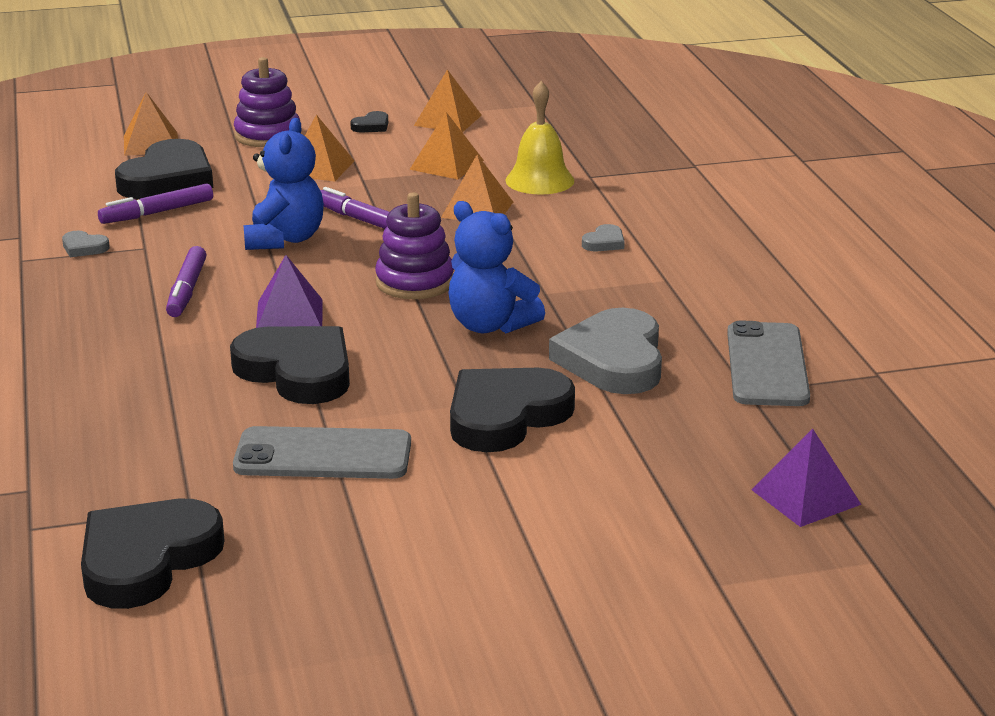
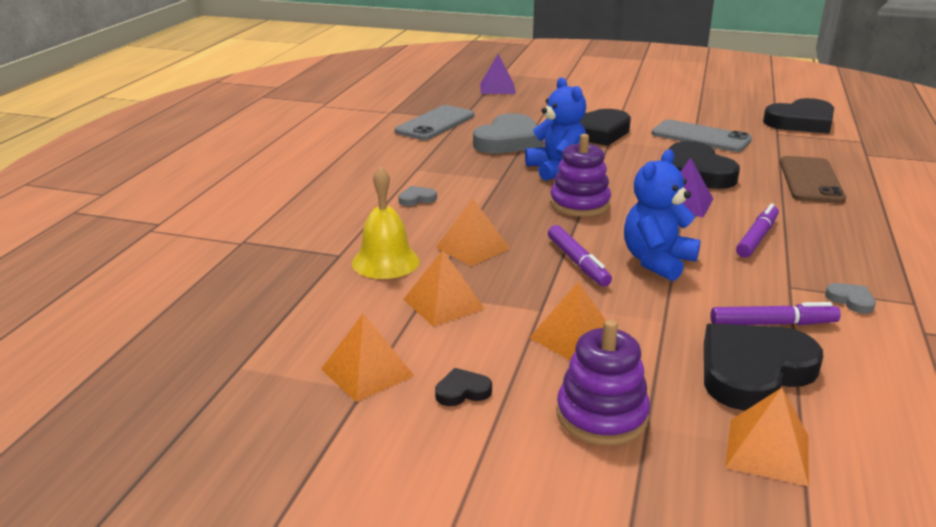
camera: 150 degrees left, 0 degrees up
(125, 399) = (811, 180): none -> brown phone

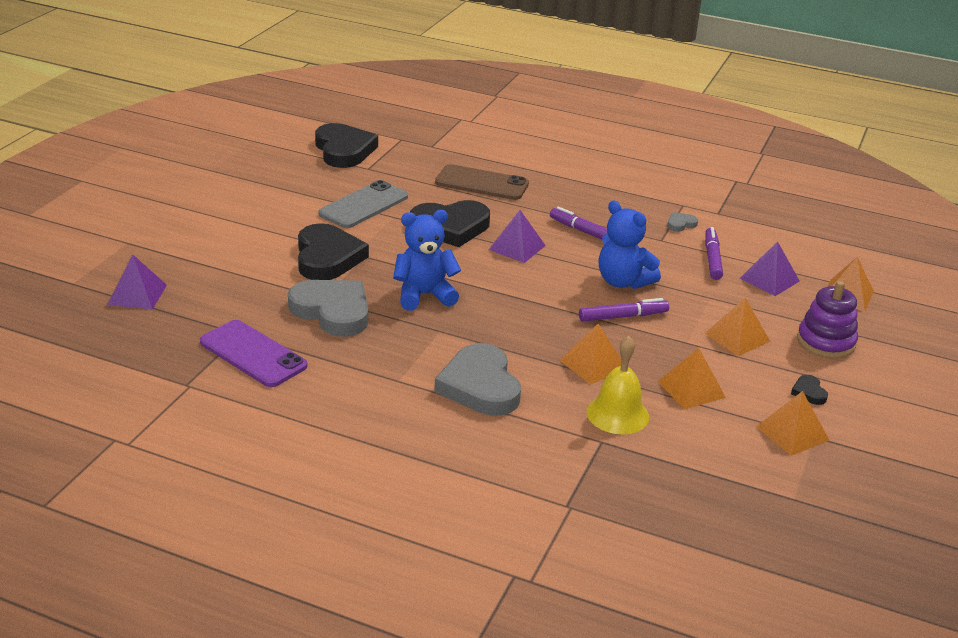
camera: 85 degrees left, 5 degrees up
(416, 199) = (480, 386): grey heart -> grey heart, size x2.39
(435, 124) = (253, 354): grey phone -> purple phone
(579, 204) = (509, 297): purple stacking toy -> none
(753, 371) = (769, 279): black heart -> purple pyramid

